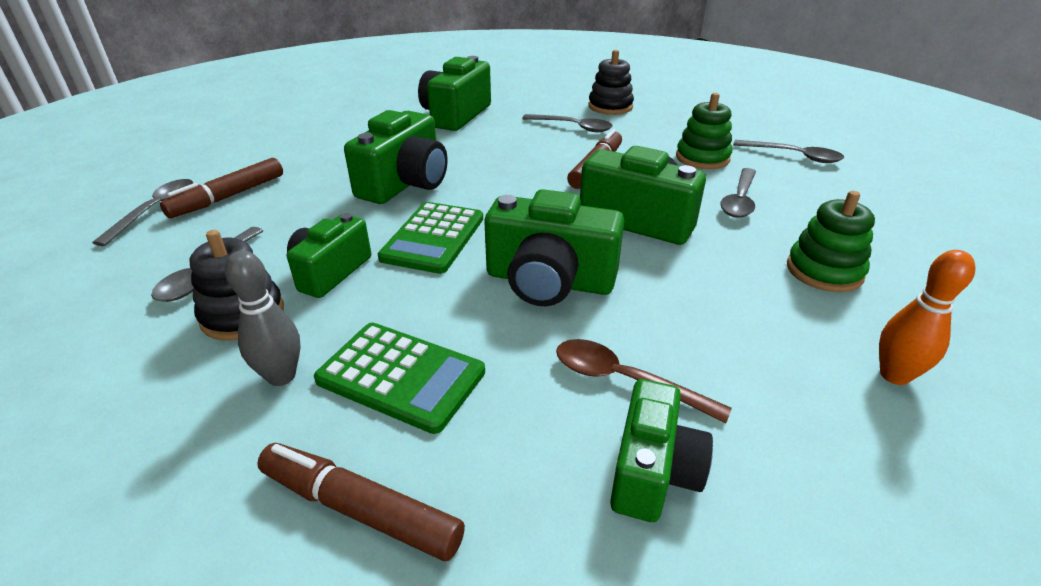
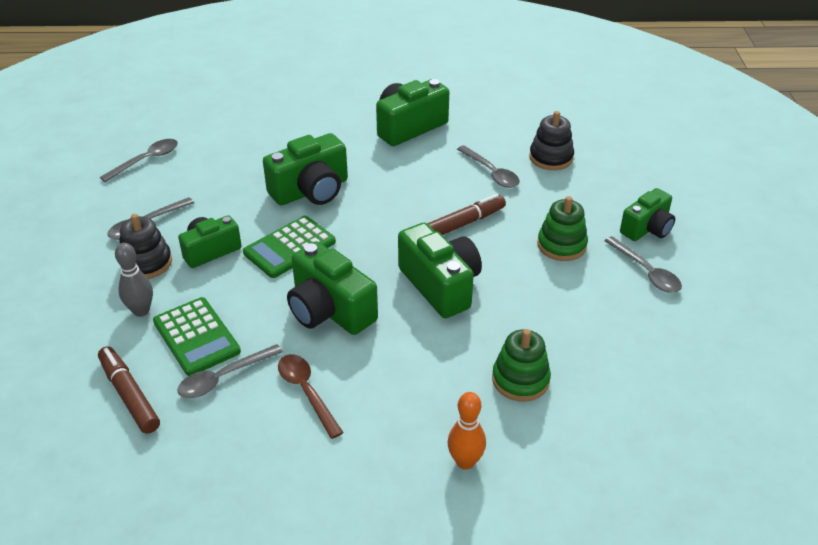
camera: 30 degrees right, 5 degrees up
(228, 197) = (193, 163): brown marker -> none
(653, 471) = (270, 443): green camera -> green camera (647, 229)
(739, 200) = (538, 297): grey spoon -> grey spoon (224, 377)

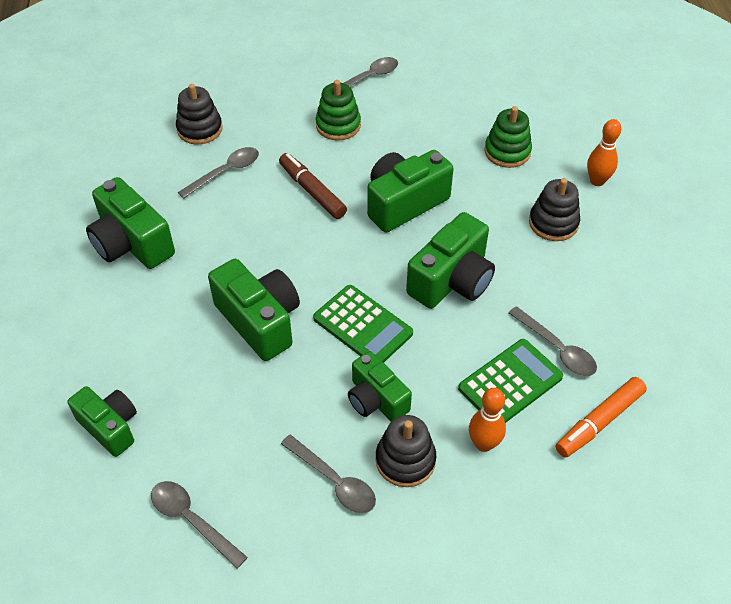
camera: 95 degrees left, 10 degrees up
(129, 395) = (599, 422): brown marker -> orange marker
(141, 311) = (484, 444): grey bowling pin -> orange bowling pin
(307, 392) = (557, 284): brown spoon -> none
(397, 404) = (553, 223): none -> black stacking toy
(647, 229) = (310, 74): green camera -> green camera (110, 426)

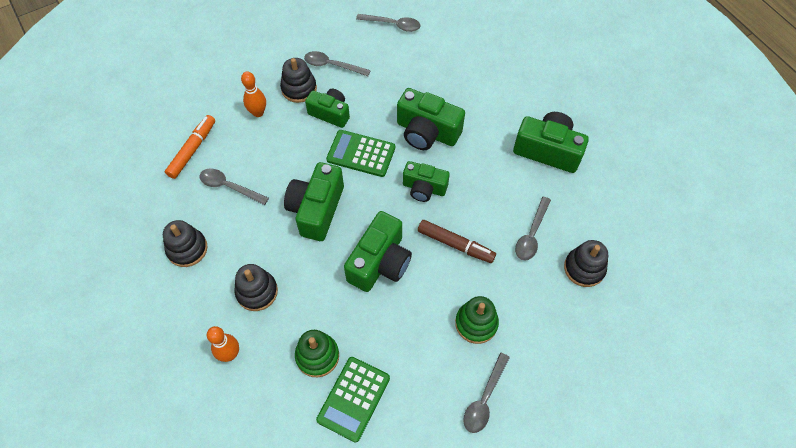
camera: 155 degrees right, 10 degrees up
(110, 426) = (466, 47): green camera -> green camera (424, 188)
(510, 383) = (253, 153): green calculator -> green calculator (353, 398)
(628, 293) = (187, 249): none -> black stacking toy

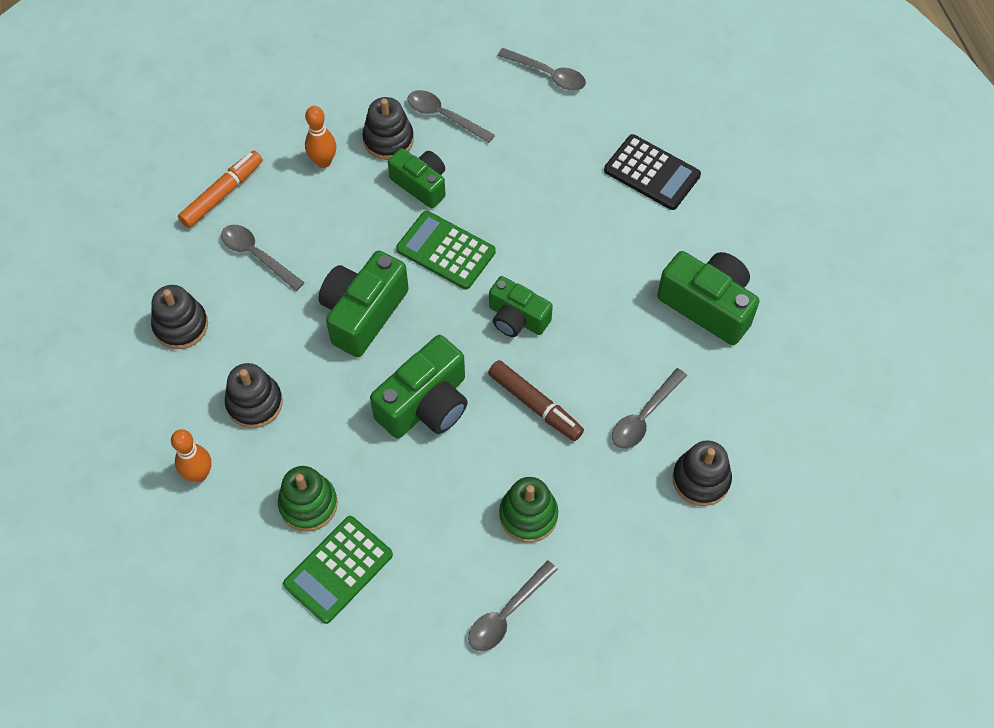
camera: 15 degrees right, 0 degrees up
(427, 132) = (546, 241): green camera -> none
(481, 73) = (652, 173): none -> black calculator

